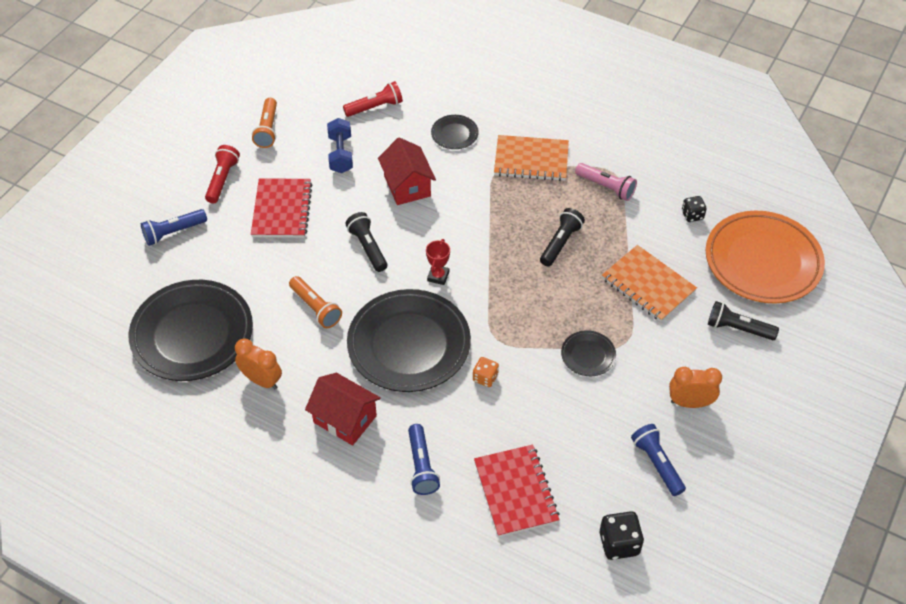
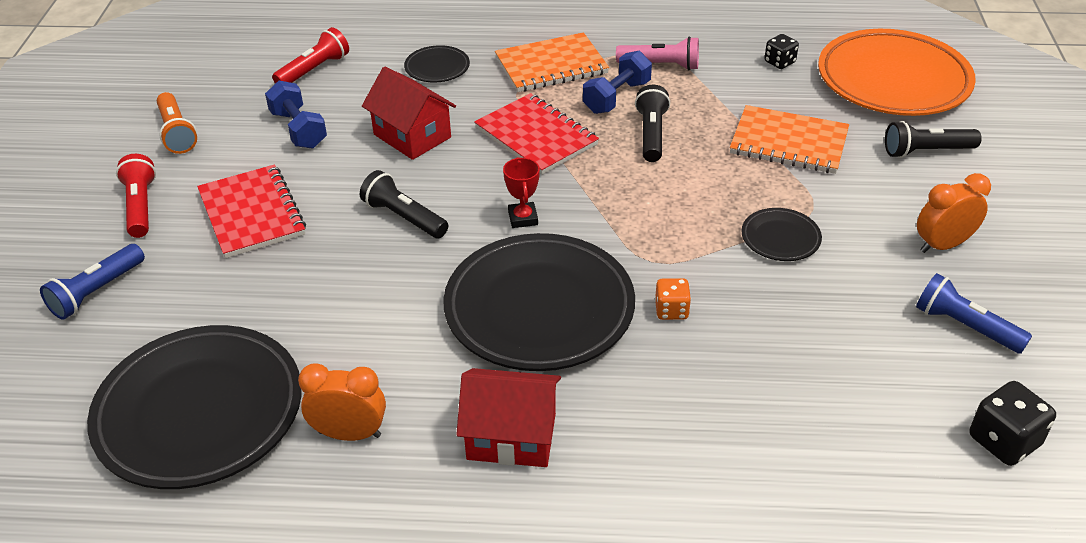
camera: 25 degrees left, 10 degrees down
(316, 308) = (375, 312): orange flashlight -> none
(421, 466) = (667, 454): blue flashlight -> none
(515, 492) = (820, 433): red notebook -> red notebook (536, 136)
(558, 203) = (617, 97): none -> blue dumbbell

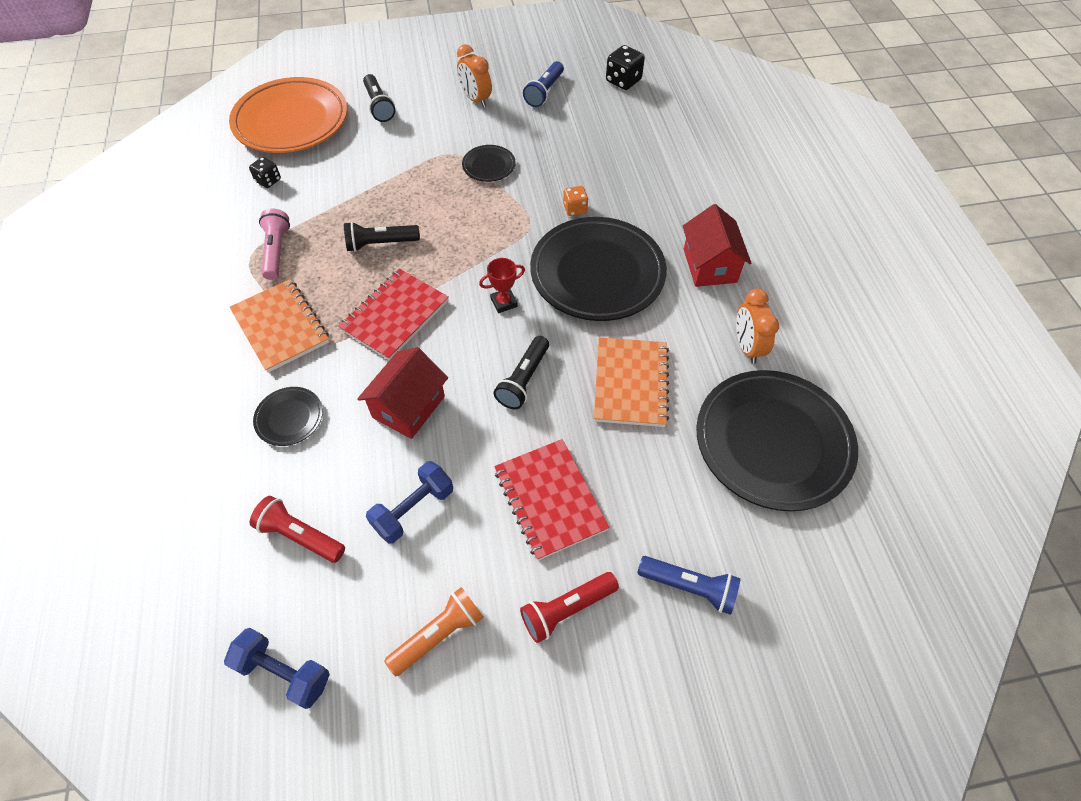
camera: 105 degrees left, 15 degrees up
(252, 214) = (550, 499): red notebook -> red notebook turned 75 degrees counterclockwise
(617, 97) = (329, 272): blue dumbbell -> blue dumbbell (284, 672)
(788, 142) = (379, 169): orange notebook -> orange notebook (630, 383)

